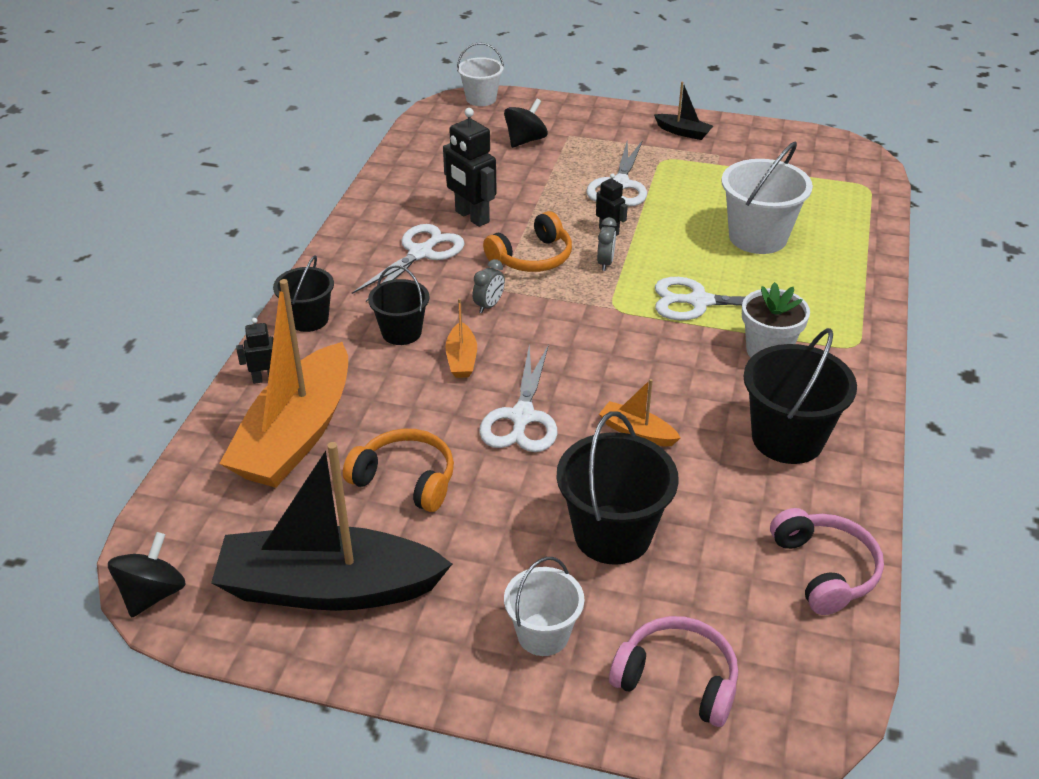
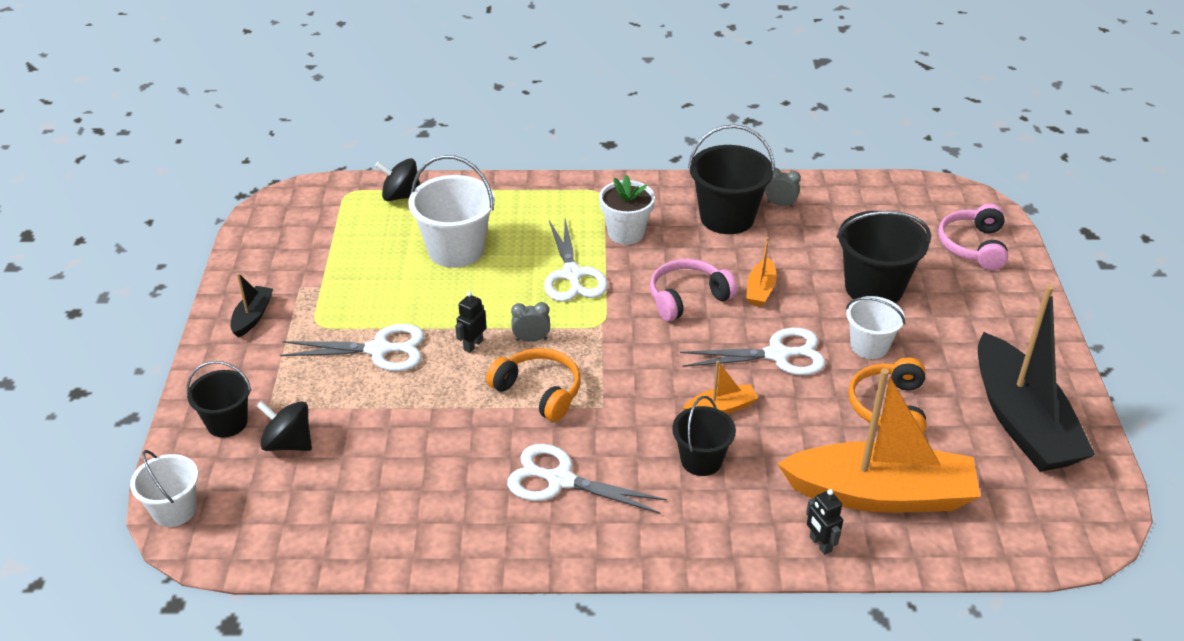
camera: 105 degrees left, 0 degrees up
(153, 594) = (1103, 525): black spinning top -> black spinning top (401, 196)
(308, 319) = (713, 541): black bucket -> black bucket (227, 422)
(471, 217) = (474, 454): black robot -> none
(489, 305) = (632, 407): grey clock -> grey clock (780, 204)
(543, 634) = (981, 306): white bucket -> white bucket (869, 346)
(824, 570) = (845, 196): pink headphones -> pink headphones (687, 298)

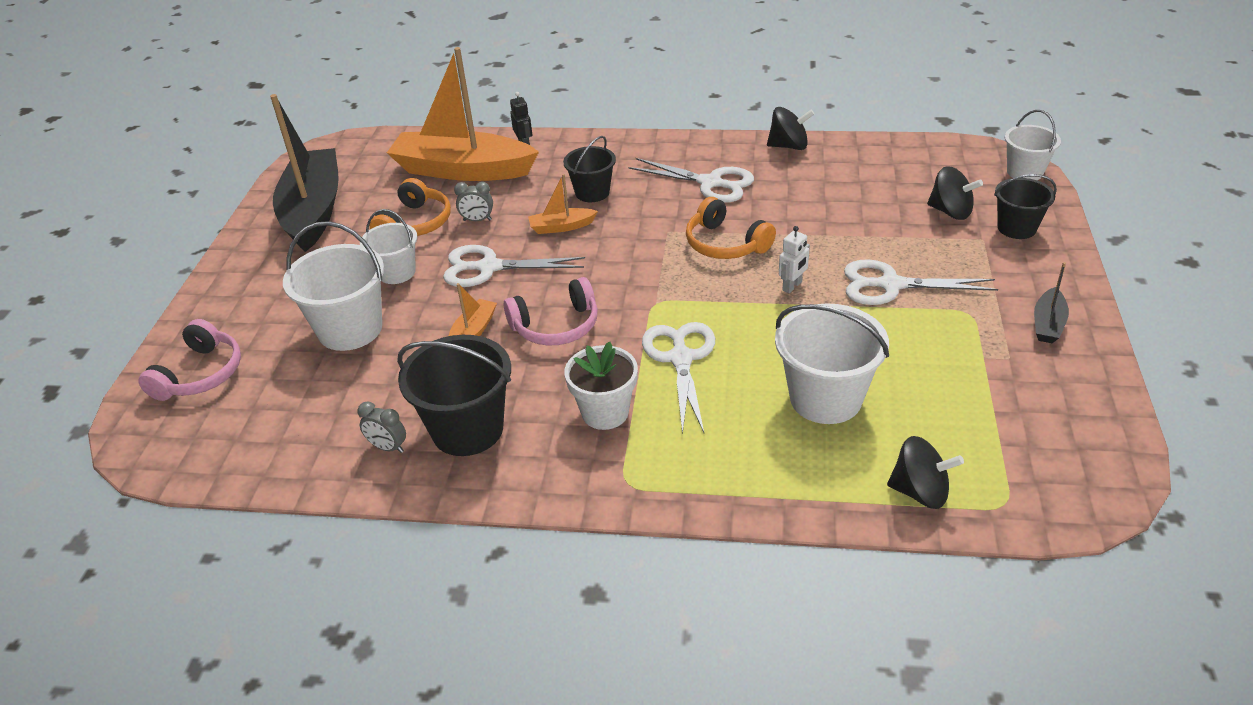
camera: 170 degrees left, 0 degrees up
(459, 552) = (789, 146): none -> black spinning top
(473, 345) = (792, 286): black robot -> white robot
(531, 339) = (731, 289): grey clock -> grey clock (477, 220)
(874, 288) = (350, 329): black bucket -> white bucket

